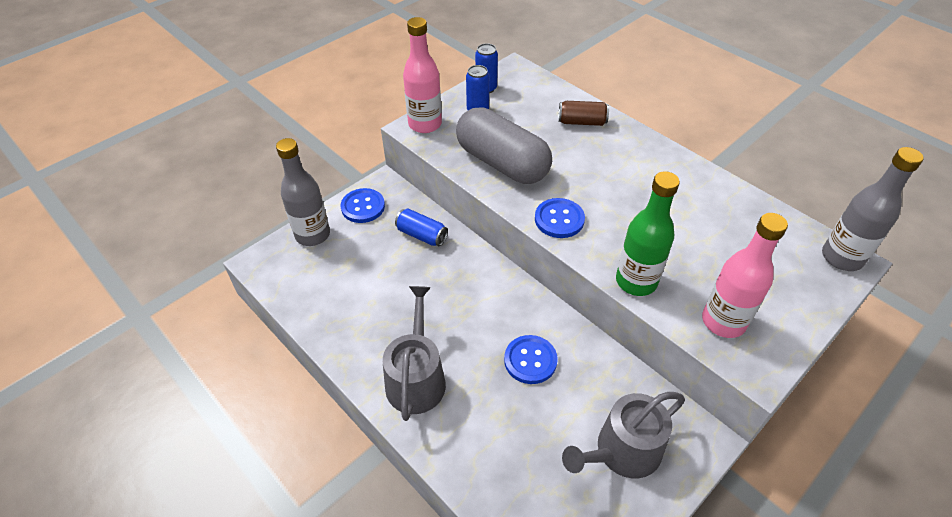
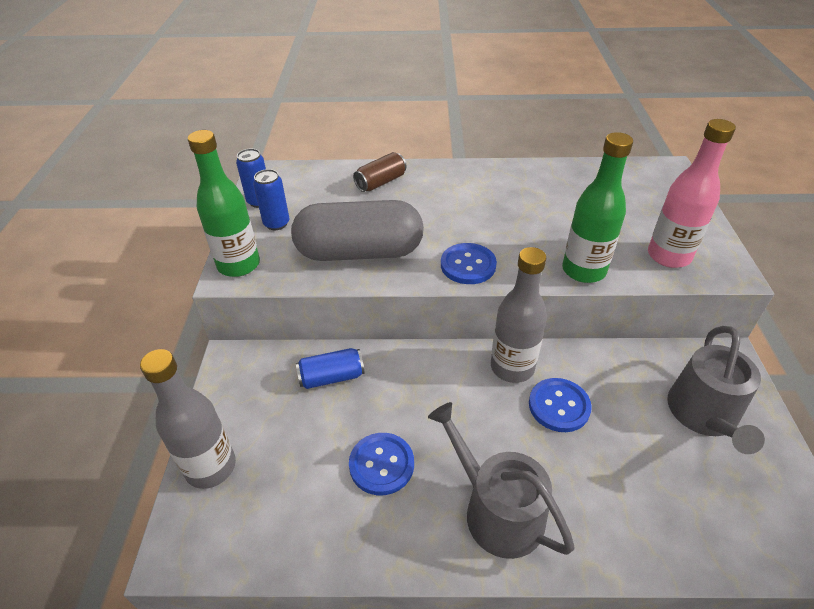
camera: 45 degrees left, 5 degrees down
(363, 207) = (235, 396): blue button -> blue button (381, 464)
(425, 124) = (239, 265): pink bottle -> green bottle
(841, 257) = (662, 169): grey bottle -> grey bottle (512, 367)

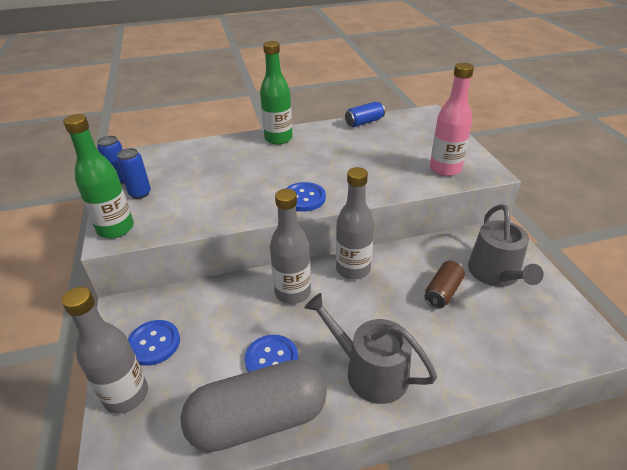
camera: 15 degrees left, 5 degrees down
(331, 377) = (213, 304): blue can -> blue can (364, 122)
(360, 252) = (216, 203): grey capsule -> grey capsule (258, 420)
(380, 182) = (218, 151): brown can -> brown can (443, 292)
(429, 382) = (292, 292): none -> grey bottle
(559, 406) = (394, 289): blue button -> blue button (154, 343)
(583, 270) = (389, 188): green bottle -> green bottle (278, 138)

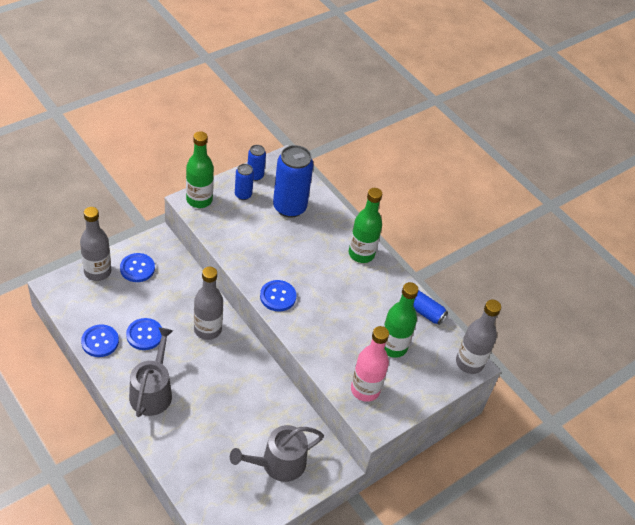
camera: 60 degrees right, 10 degrees up
(186, 166) = (289, 207): none -> blue can
(258, 420) = (100, 341): grey capsule -> blue button
(353, 269) = (246, 362): grey bottle -> grey bottle (469, 363)
(397, 144) = (393, 347): none -> green bottle
(443, 292) = (243, 427): brown can -> none

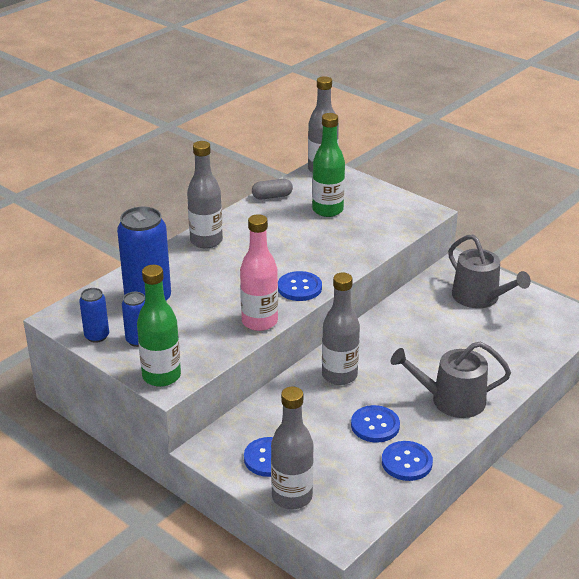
camera: 95 degrees left, 15 degrees down
(361, 254) = (206, 241): green bottle -> grey bottle
(365, 390) = (391, 220): pink bottle -> pink bottle (259, 322)
(425, 312) = (272, 196): blue can -> grey capsule

